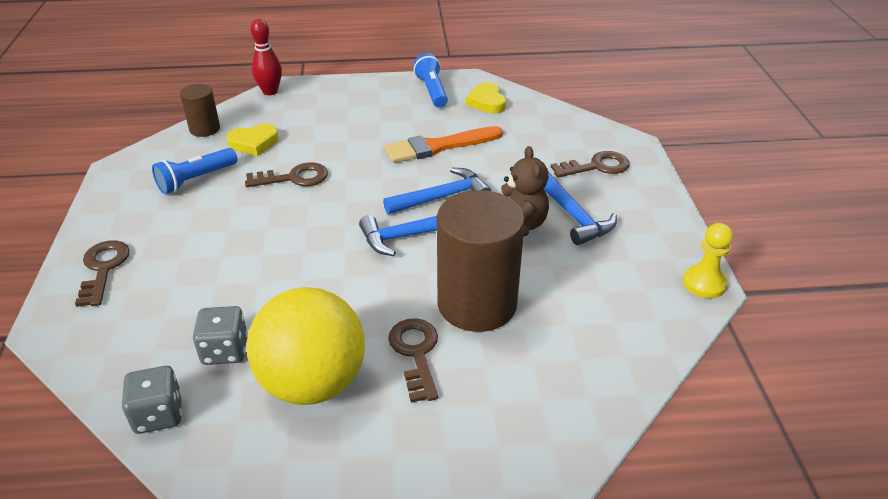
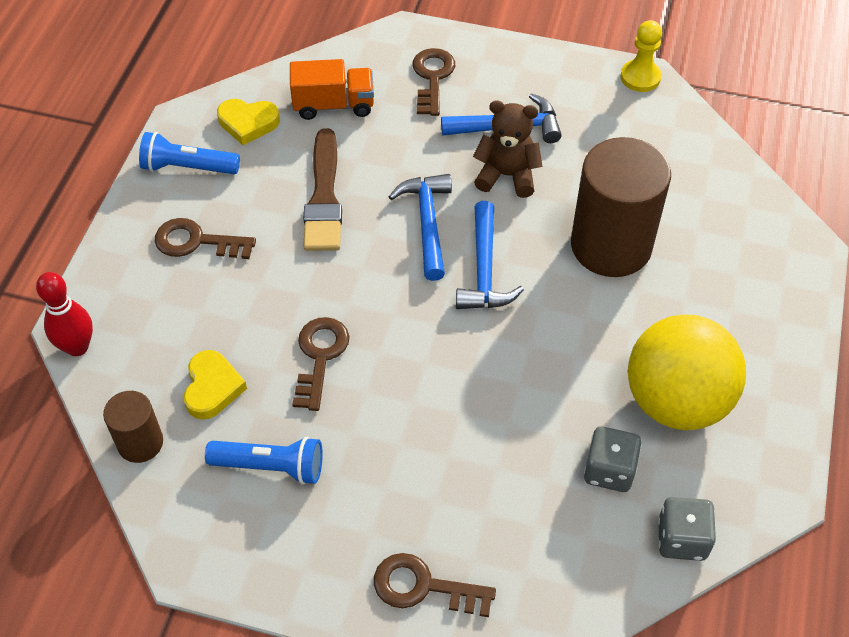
camera: 70 degrees left, 15 degrees up
(196, 180) = (270, 466): blue flashlight -> blue flashlight turned 60 degrees counterclockwise
(416, 353) = (662, 311): brown key -> brown key (196, 241)
(439, 146) = (324, 197): orange brush -> brown brush
(530, 130) = (333, 105): none -> orange truck

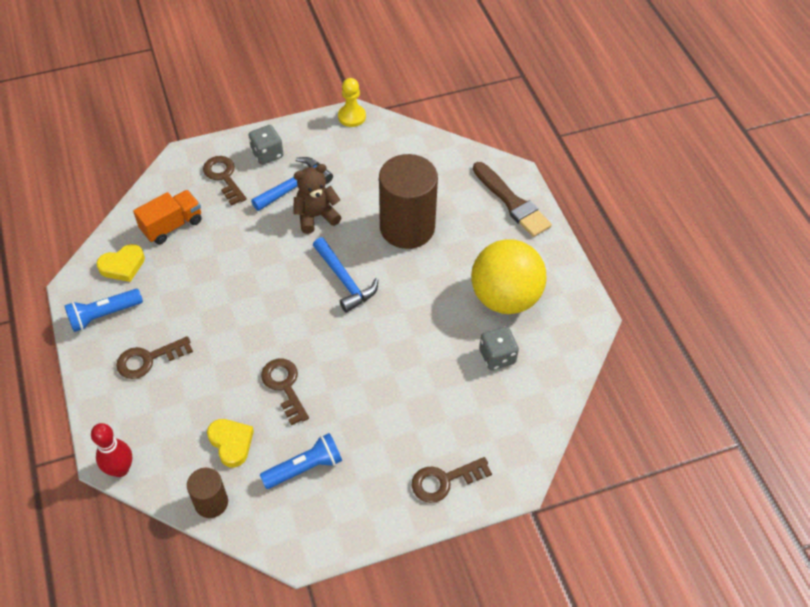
camera: 35 degrees left, 0 degrees up
(324, 197) = (211, 288): brown brush -> brown brush (512, 202)
(427, 223) = (289, 270): blue hammer -> none
(681, 539) = (560, 371): grey dice -> grey dice (267, 154)

